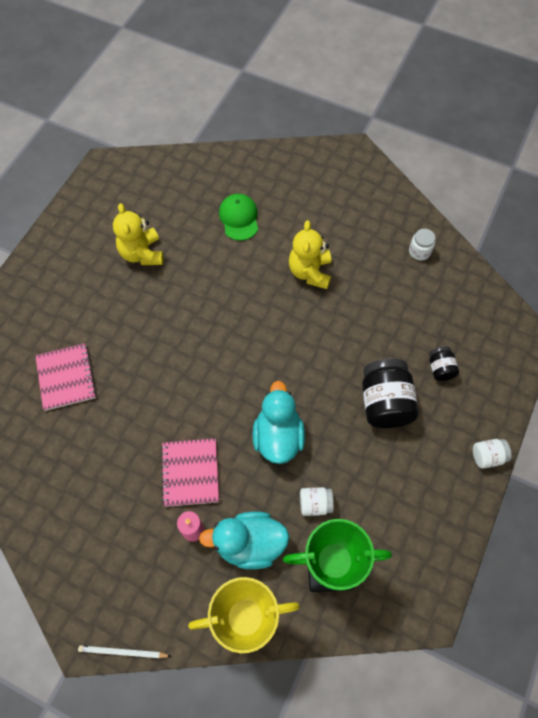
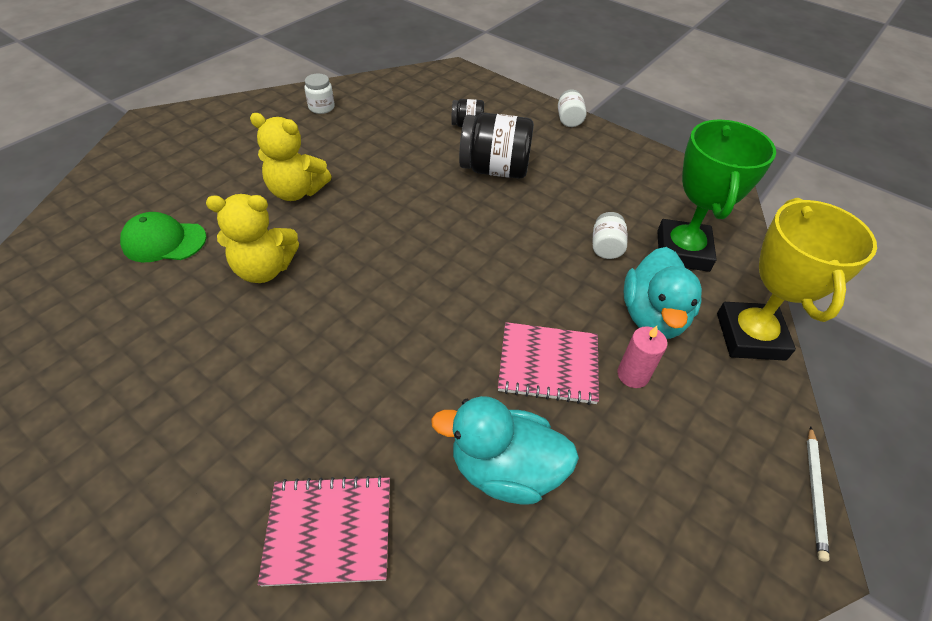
camera: 80 degrees left, 15 degrees down
(142, 253) = (141, 371): yellow teddy bear -> yellow teddy bear (264, 269)
(278, 436) = (514, 263): turquoise duck -> turquoise duck (505, 469)

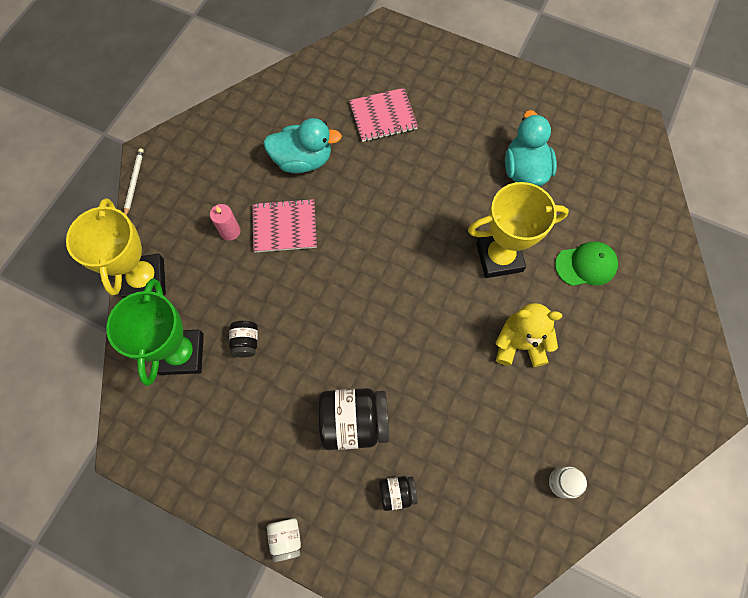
camera: 170 degrees right, 20 degrees up
(264, 269) = (499, 257): yellow teddy bear -> yellow trophy
(606, 247) = (246, 342): white jar -> black jar
(653, 316) = (213, 280): turquoise duck -> turquoise duck (524, 170)

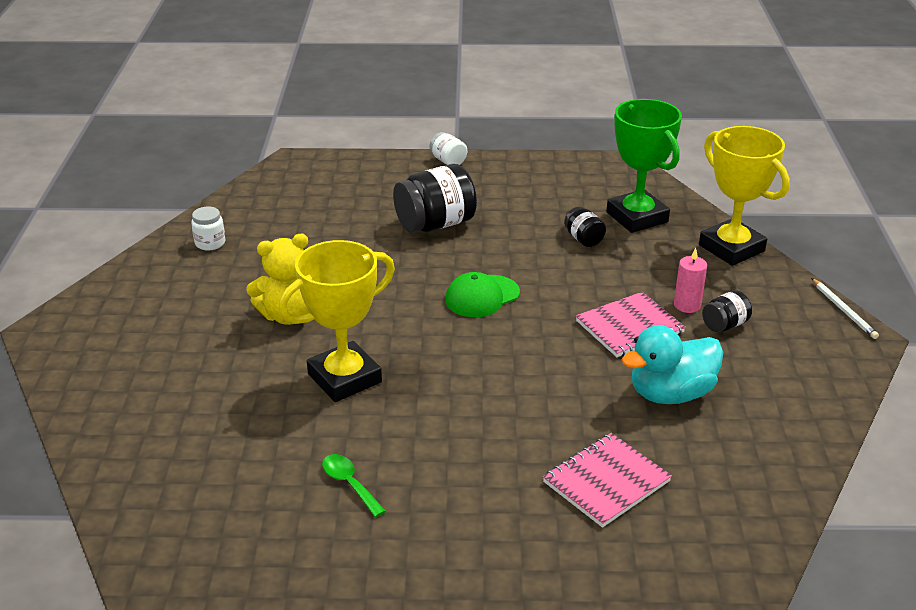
camera: 155 degrees right, 35 degrees down
(397, 492) = (368, 201): black jar -> black jar (724, 325)
(524, 170) = (349, 484): turquoise duck -> green spoon
(586, 265) = (223, 405): green cap -> green cap (482, 296)

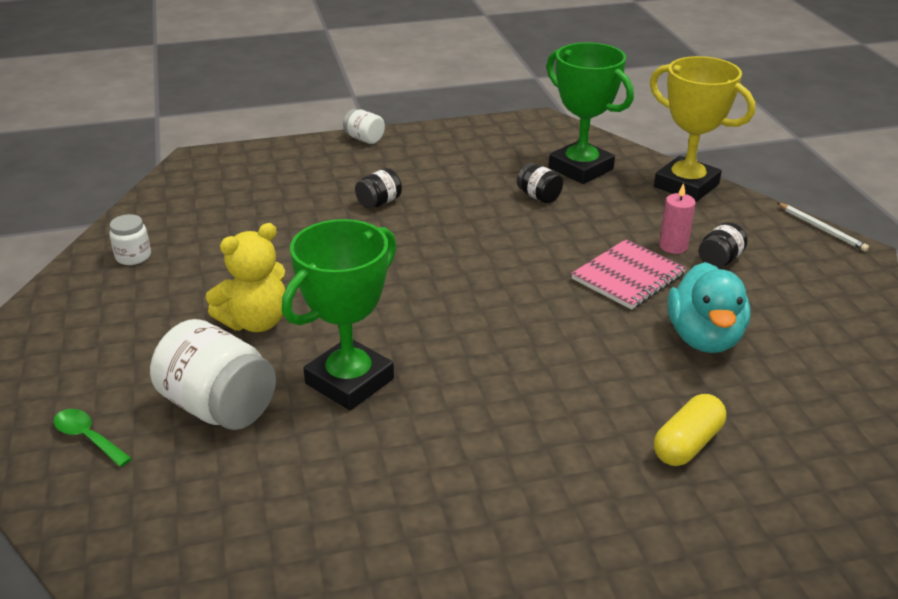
camera: 15 degrees left, 0 degrees up
(233, 381) = (219, 407): none -> white jar
(344, 378) = (349, 381): yellow trophy -> green trophy
(349, 484) = (407, 503): green spoon -> green spoon (88, 437)
(435, 224) = (379, 202): black jar -> black jar, size x0.51
(482, 296) = (462, 269): green cap -> none
(606, 481) = (687, 444): pink notebook -> yellow capsule
(670, 394) = (704, 338): turquoise duck -> turquoise duck turned 45 degrees counterclockwise

